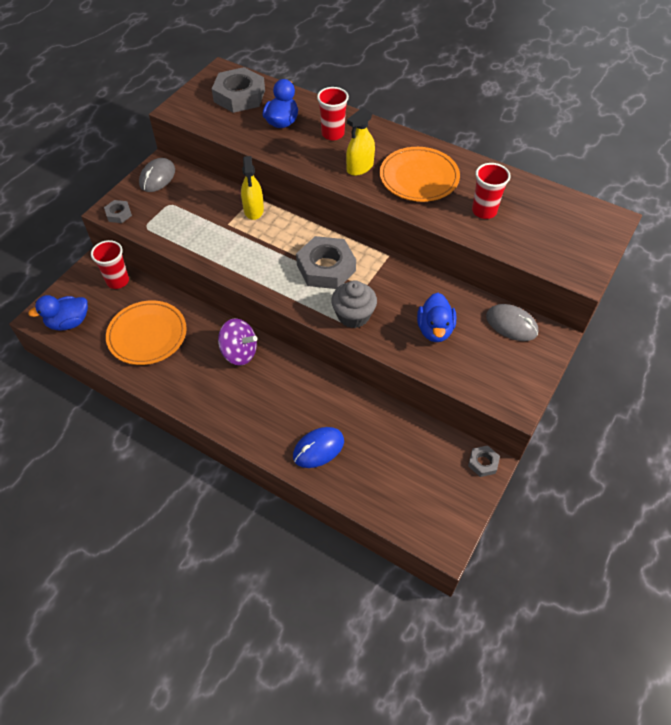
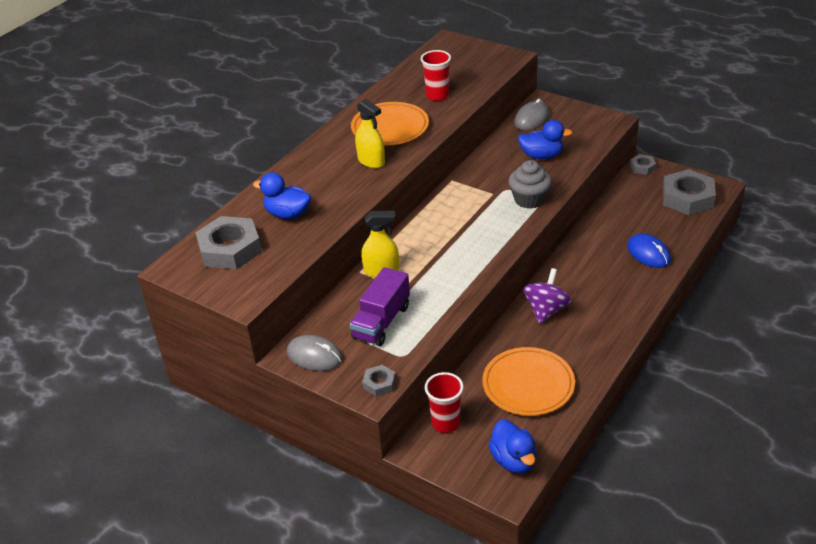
camera: 85 degrees left, 15 degrees down
(188, 212) = (381, 322): none -> purple truck
(326, 268) = (469, 217): grey nut -> grey nut (687, 198)
(333, 134) = (315, 179): red cup -> none

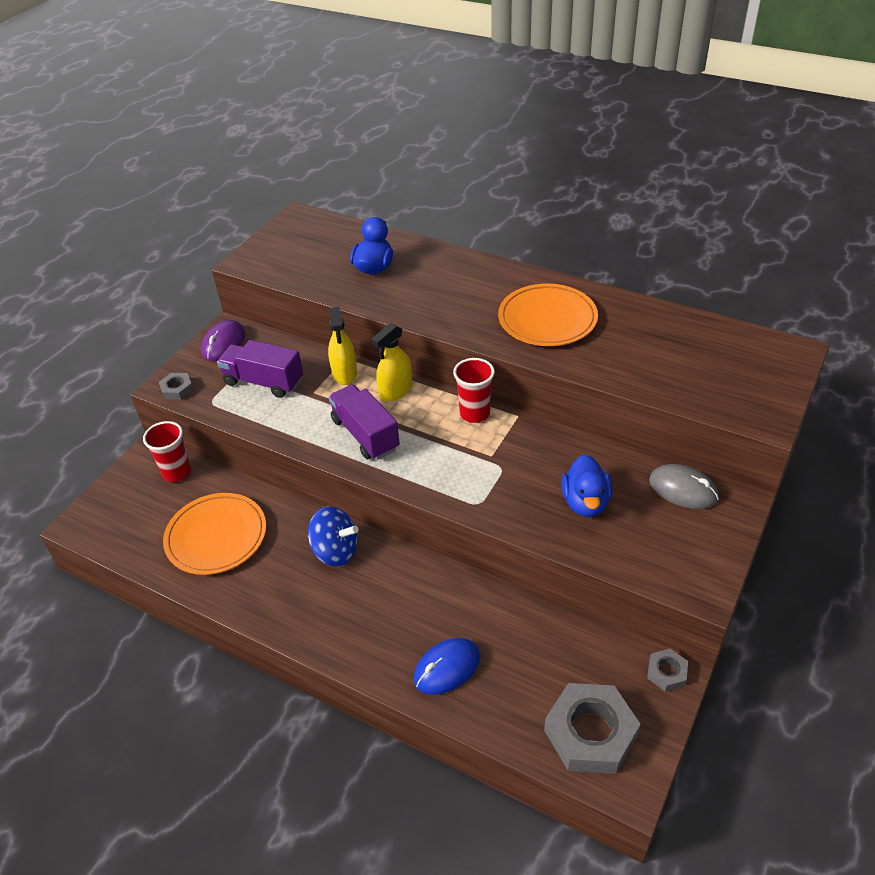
camera: 85 degrees right, 5 degrees up
(230, 249) = (320, 242): grey nut -> none
(314, 356) = (224, 343): grey mouse -> purple mouse
(371, 161) = (473, 312): yellow spray bottle -> yellow spray bottle (395, 391)
(437, 95) = (632, 352): red cup -> red cup (474, 413)
(462, 256) = (365, 434): none -> purple truck
(513, 460) = (115, 527): blue duck -> none
(529, 199) = (480, 492): grey cupcake -> none
(546, 310) = (335, 551): purple spinning top -> blue spinning top

